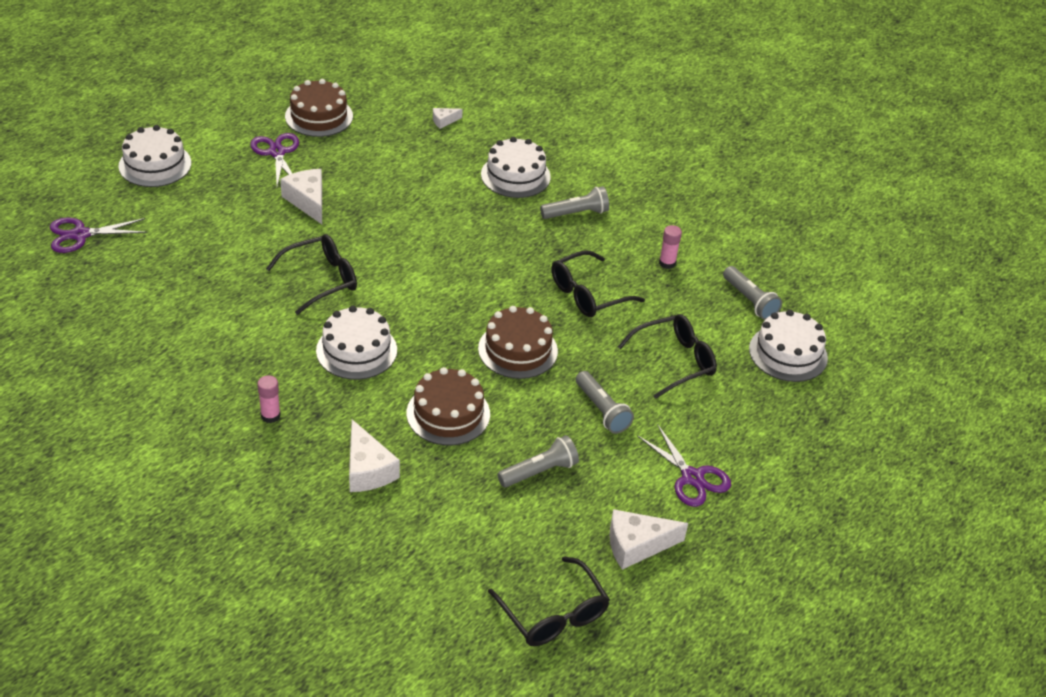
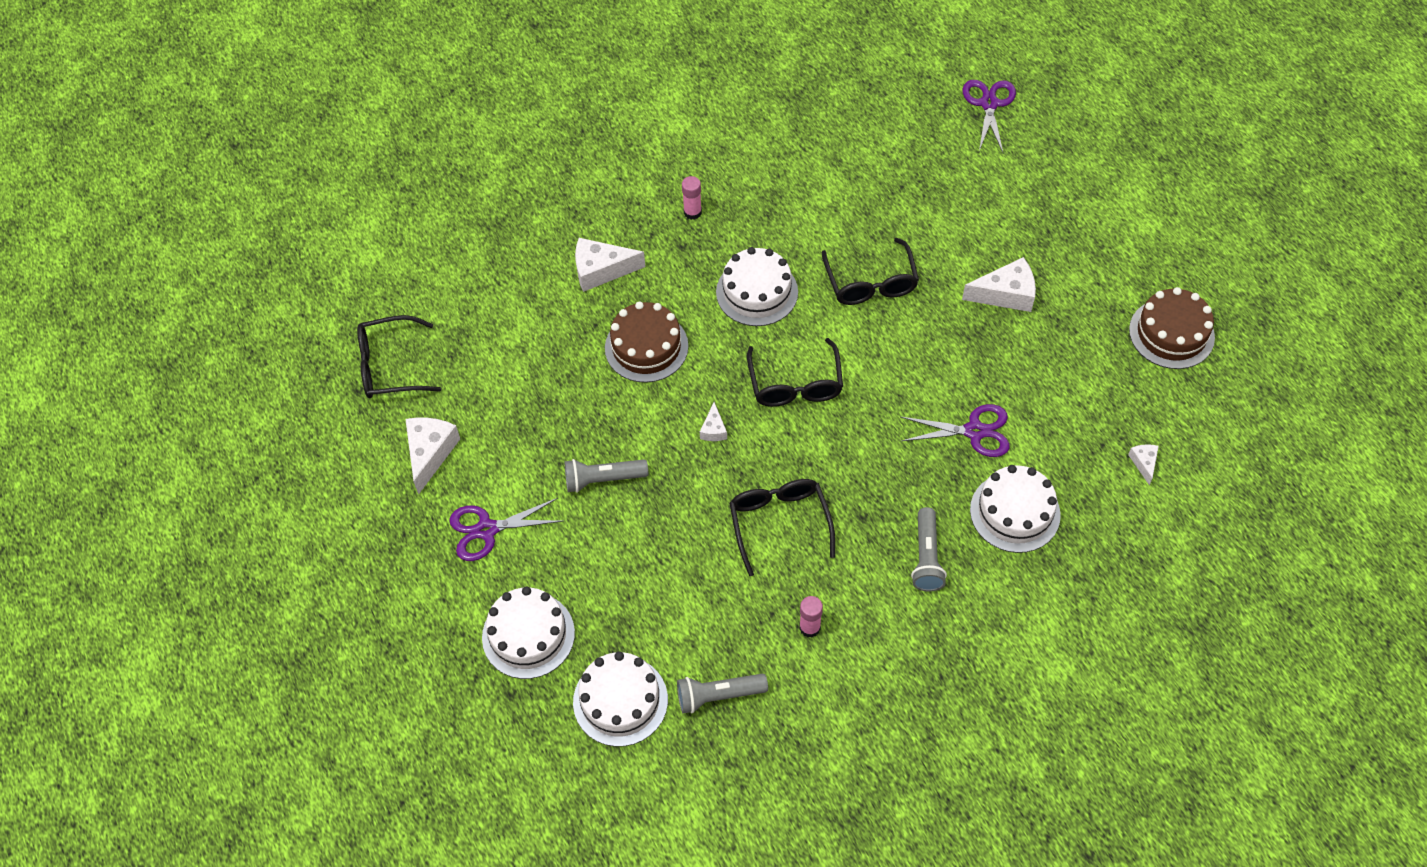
camera: 115 degrees right, 15 degrees up
(155, 165) = (1097, 172): white cake -> white cake (528, 635)
(277, 152) = (1102, 281): purple scissors -> purple scissors (974, 431)
(518, 350) = (713, 429): brown cake -> white cheese
(539, 472) = (546, 401): grey flashlight -> none
(675, 361) = (648, 574): black glasses -> black glasses (795, 384)

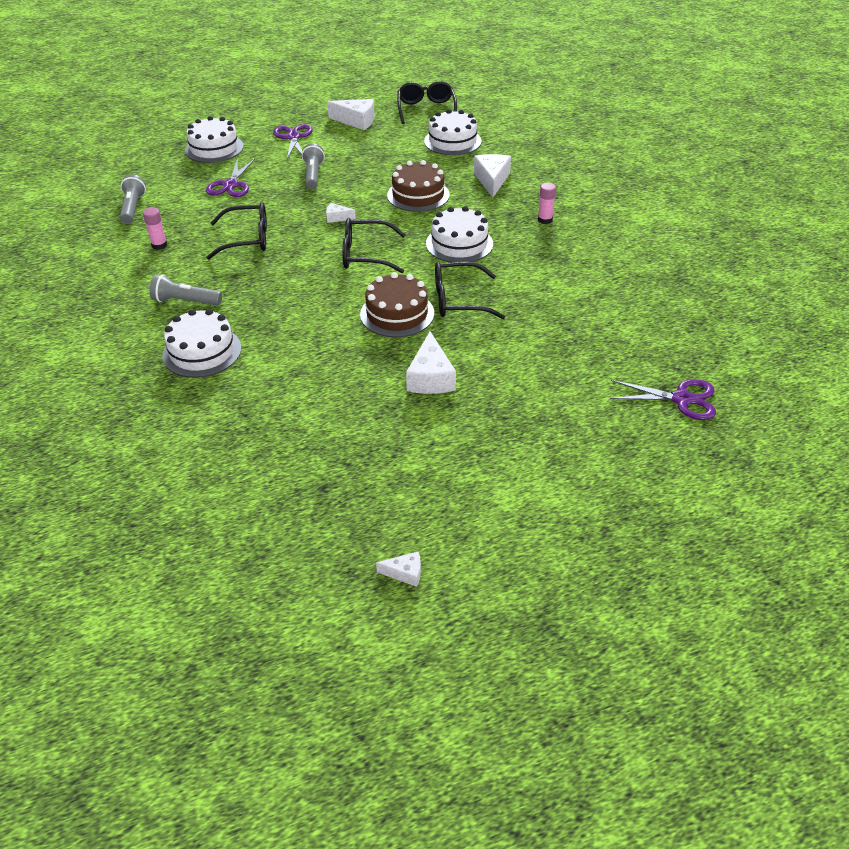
camera: 95 degrees right, 15 degrees down
(620, 701) = (152, 175): white cake -> white cake (452, 141)
(974, 431) = (288, 339): purple scissors -> purple scissors (231, 185)
(1144, 463) = (214, 439): white cheese -> white cheese (405, 573)
(1171, 333) = (356, 488): brown cake -> brown cake (397, 314)

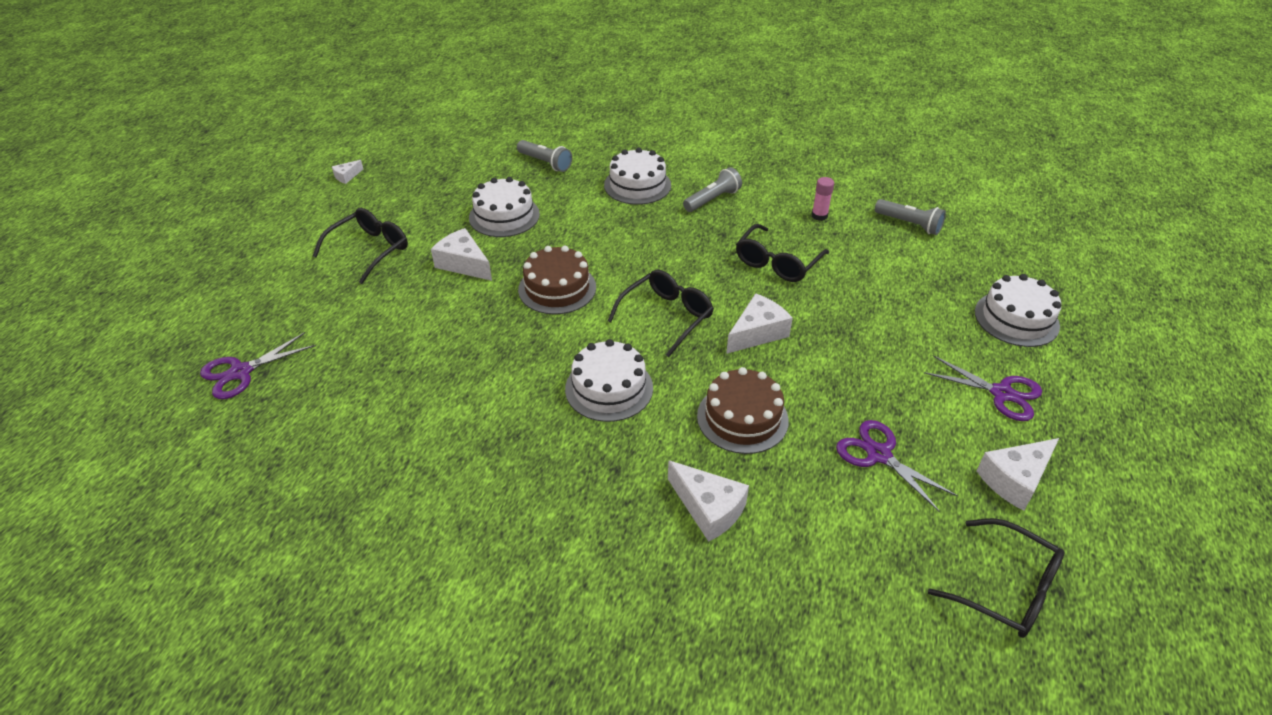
camera: 130 degrees right, 0 degrees up
(231, 185) = (905, 295): purple scissors -> purple scissors (879, 454)
(313, 175) = (875, 361): grey flashlight -> grey flashlight (545, 163)
(337, 218) = (757, 333): white cheese -> white cheese, size x1.90
(452, 141) = (861, 545): white cake -> white cake (504, 216)
(458, 300) = (526, 331): black glasses -> black glasses (370, 250)
(545, 220) = (568, 490): pink glue stick -> none

